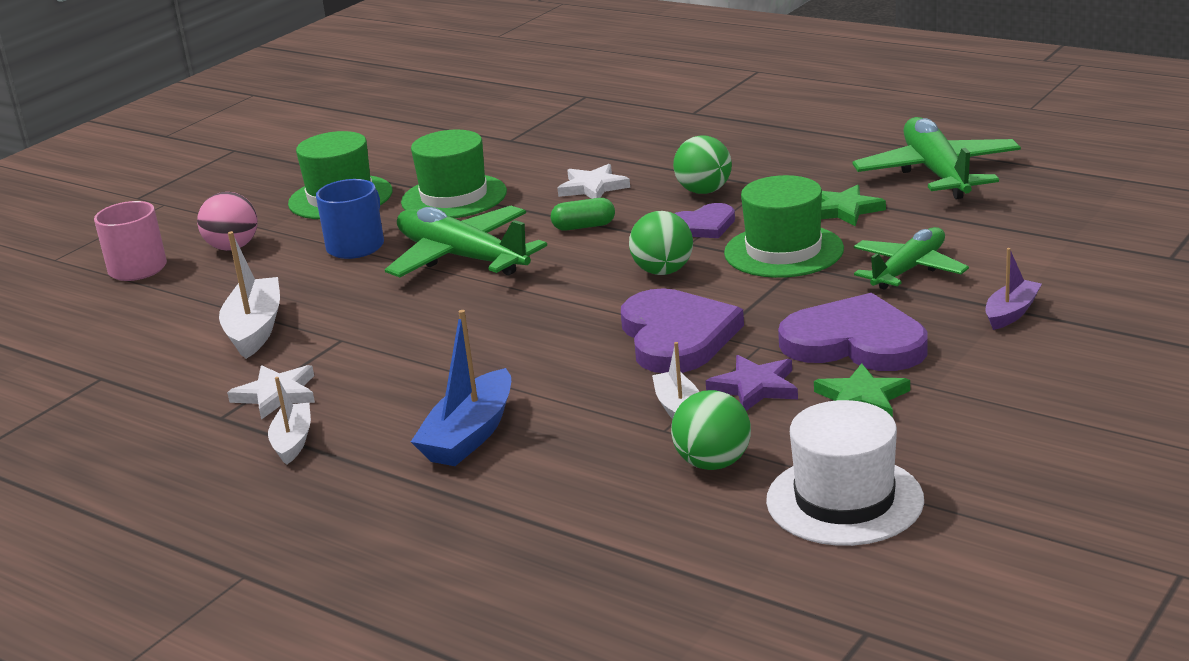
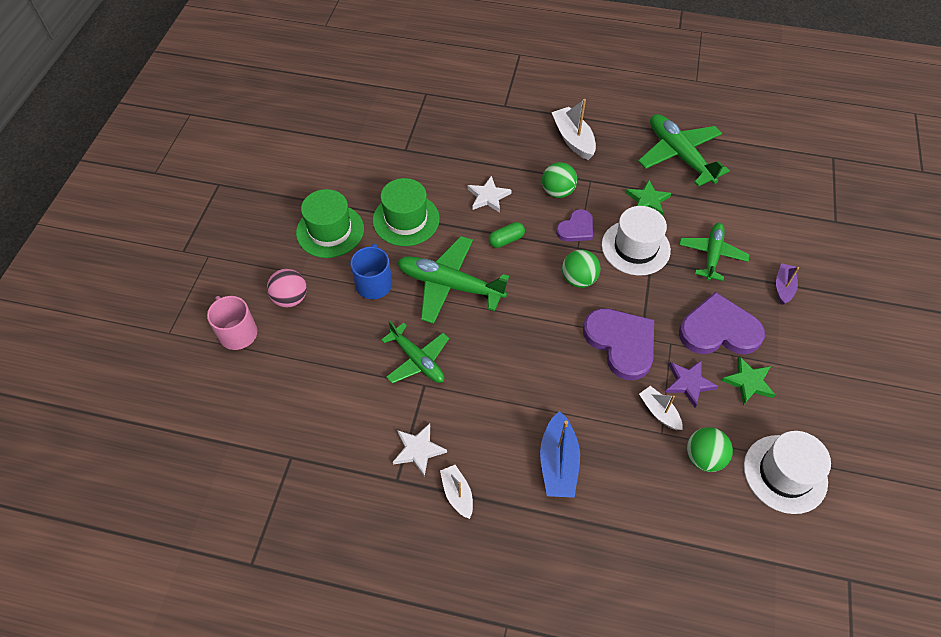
camera: 25 degrees left, 30 degrees up
(255, 329) = (362, 385): white boat -> white boat (573, 139)
(352, 317) = (417, 360): none -> green plane
(783, 251) = (635, 247): green hat -> white hat

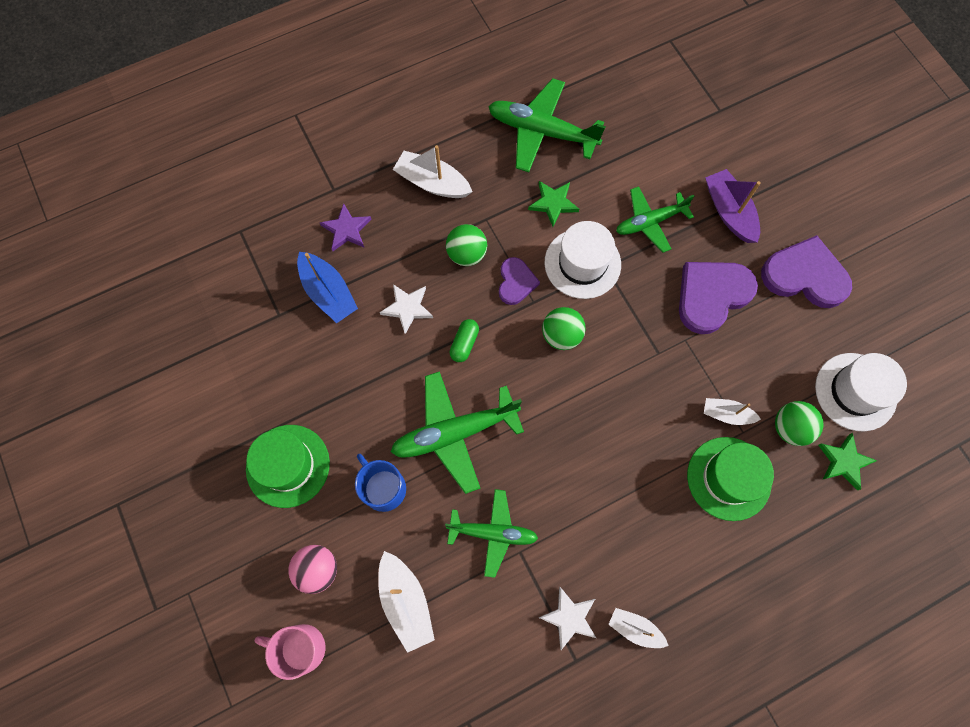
camera: 40 degrees left, 15 degrees up
(323, 357) = (406, 602): none -> white boat
(406, 219) = (351, 394): green hat -> green hat (728, 478)
(558, 463) = (688, 529): blue boat -> blue boat (328, 293)
(621, 343) = (647, 372): purple heart -> purple heart (805, 275)
(689, 383) = (728, 367): purple star -> purple star (347, 230)
(711, 255) = (650, 222): green plane -> green plane turned 90 degrees counterclockwise
(748, 382) = (770, 328): green star -> green star (844, 462)
(783, 287) = (729, 212): purple boat -> purple boat, size x1.61

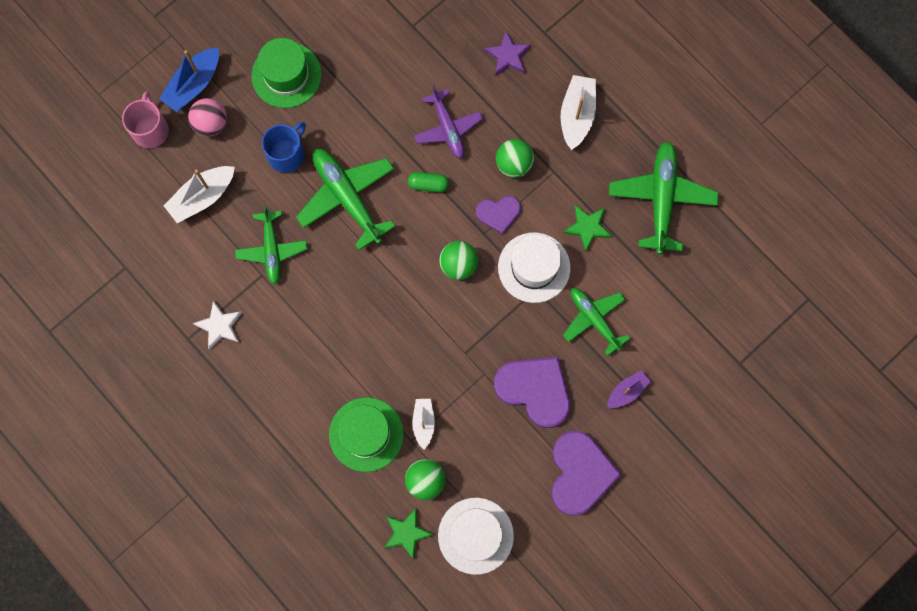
camera: 75 degrees right, 5 degrees up
(328, 293) = (444, 59): blue boat -> blue boat (194, 84)
(407, 308) = (448, 128): white star -> purple plane
(635, 628) = (223, 379): white boat -> none
(729, 212) = (627, 391): purple boat -> purple boat, size x0.62

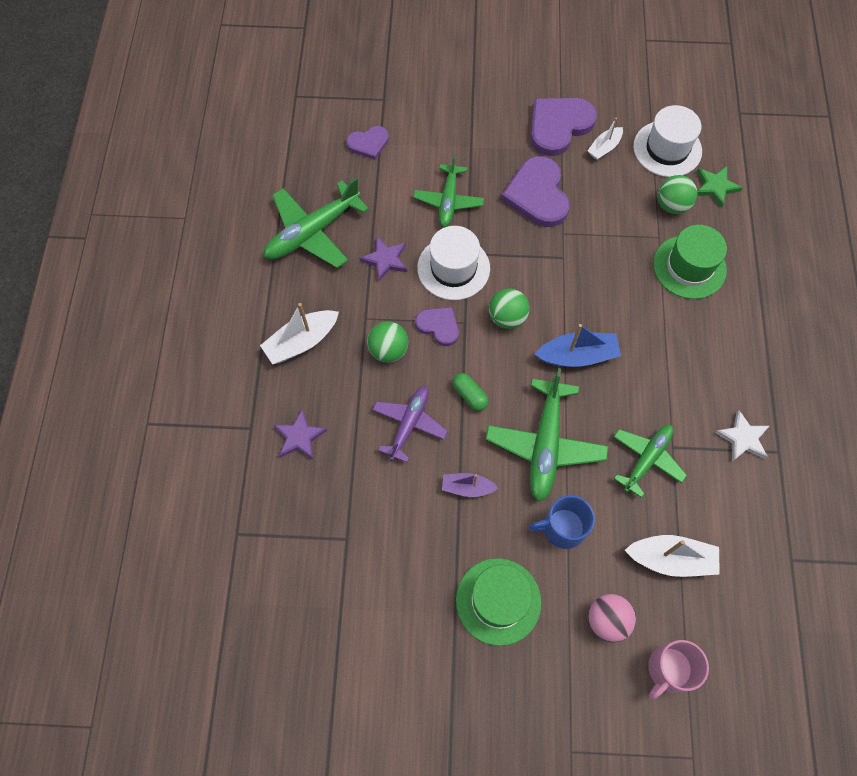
camera: 135 degrees left, 10 degrees down
(194, 84) = (591, 676): blue boat -> blue boat (577, 356)
(423, 423) = (638, 240): white boat -> white boat (604, 148)
(587, 227) = (385, 260): green star -> purple star
(627, 391) = (475, 143): purple boat -> purple boat (467, 487)
(705, 311) = (368, 143): none -> purple heart

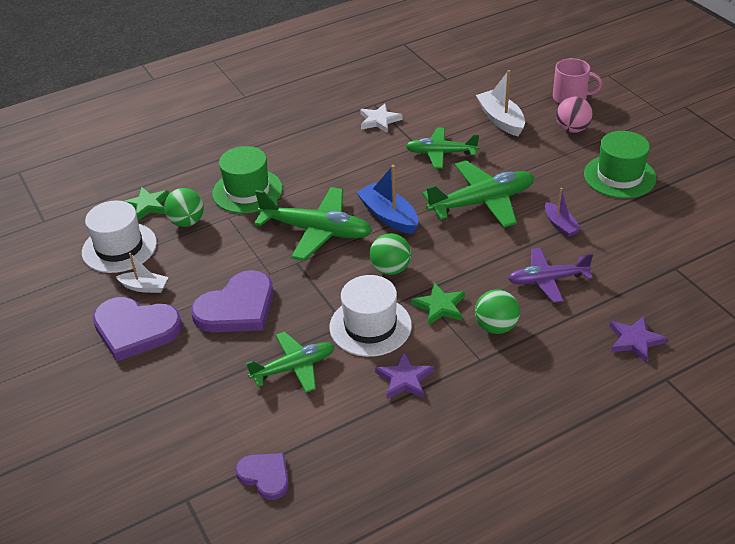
camera: 120 degrees left, 25 degrees down
(301, 342) = (550, 392): white boat -> none
(312, 232) = (423, 458): green plane -> green plane (316, 231)
(439, 326) = (440, 306): purple heart -> green star
(470, 395) = (484, 258): green capsule -> none
(563, 528) = (535, 169): blue mug -> none

